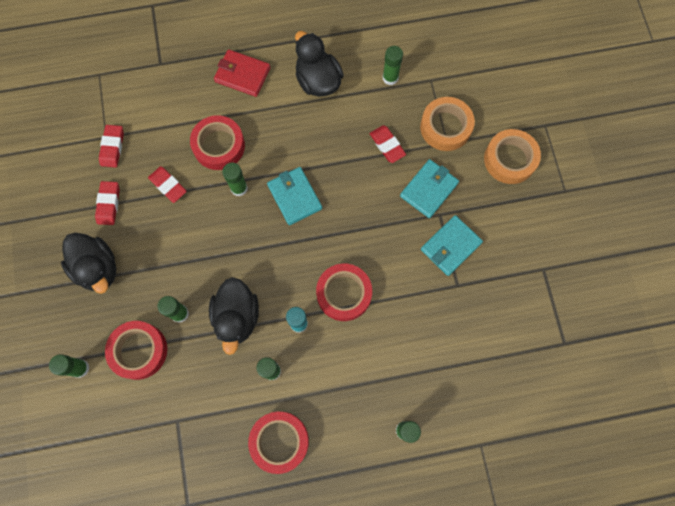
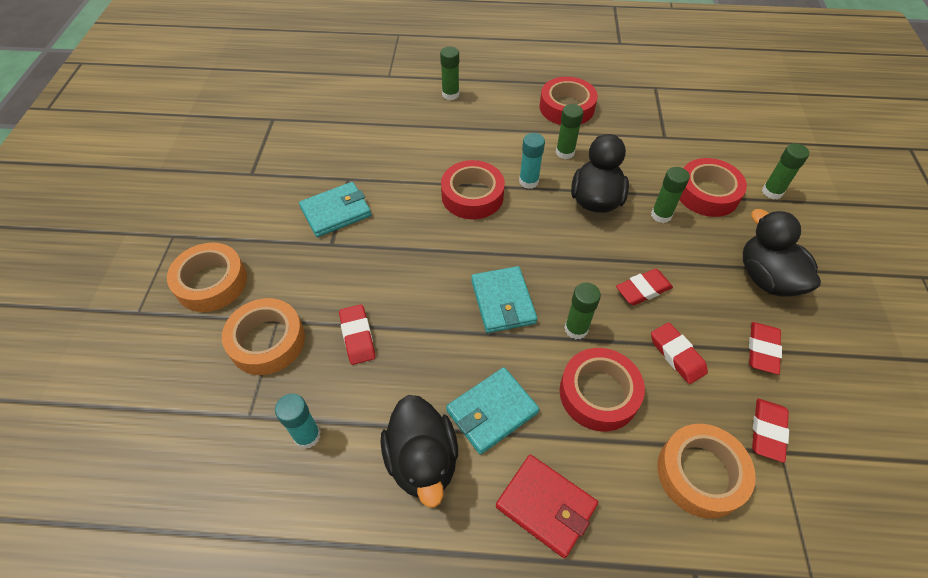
camera: 165 degrees left, 20 degrees down
(155, 112) = (700, 473): none -> orange tape
(193, 233) = (643, 289): none -> red eraser
(390, 78) = (307, 435): green glue stick -> turquoise glue stick
(428, 190) = (330, 272): turquoise wallet -> turquoise wallet (492, 412)

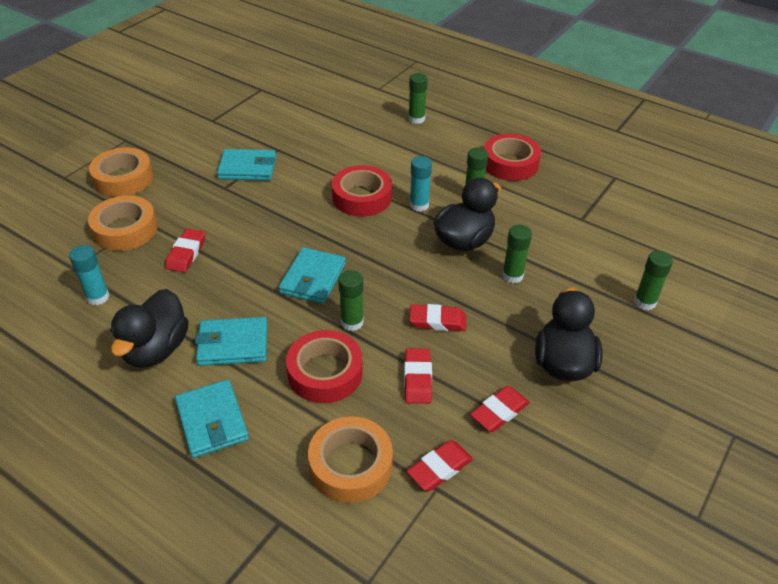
camera: 30 degrees right, 10 degrees down
(546, 506) = (212, 421): red wallet -> turquoise wallet
(707, 193) = (575, 277): red tape -> none

